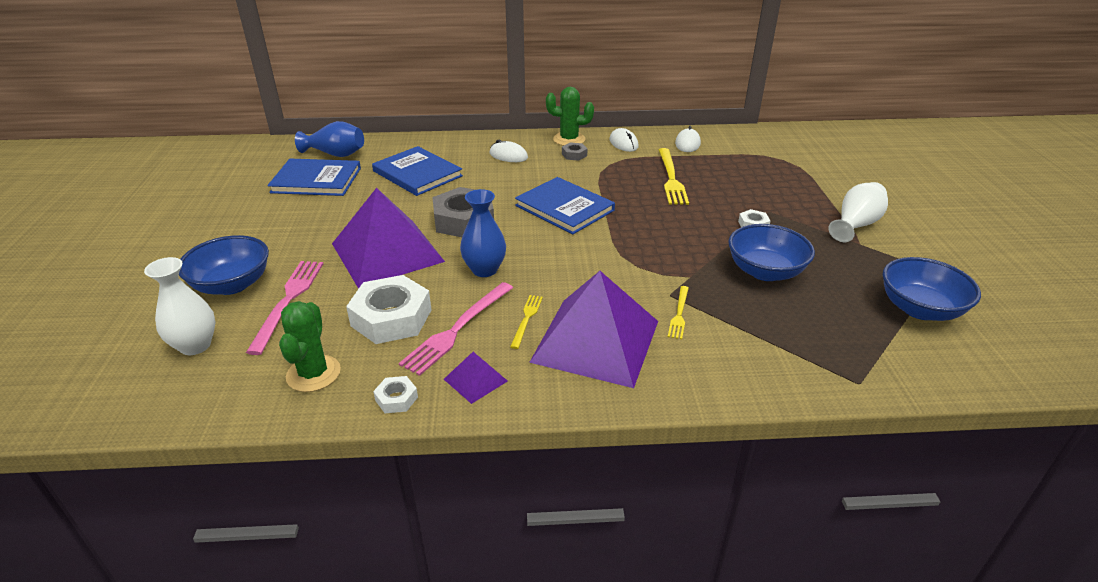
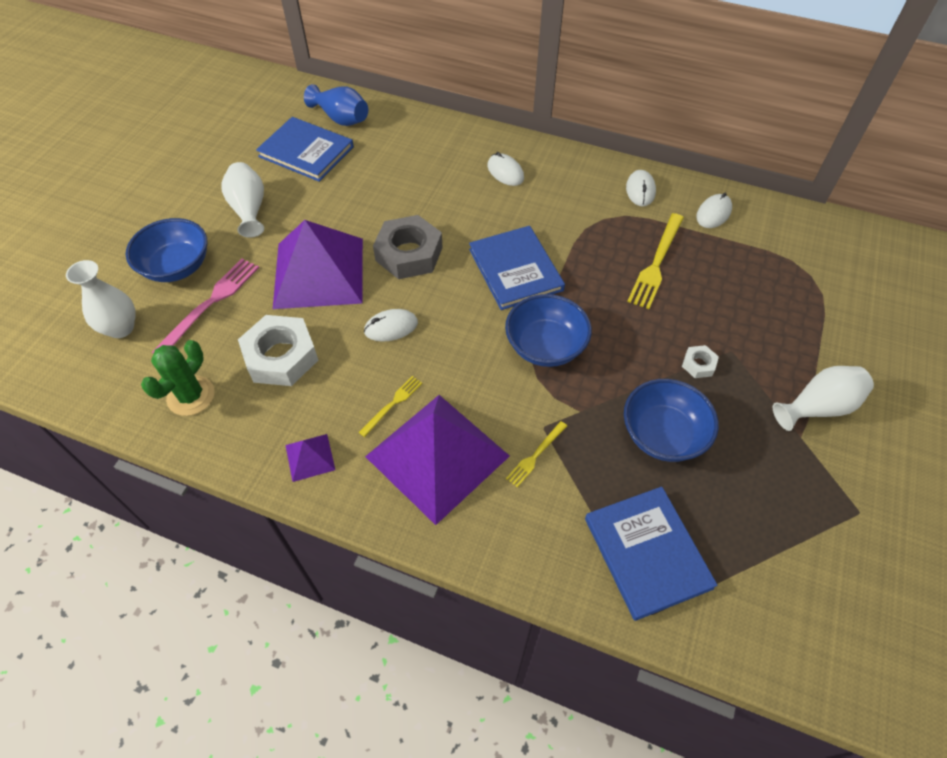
camera: 25 degrees right, 20 degrees up
(285, 228) = (249, 210): none -> white vase
(396, 399) = (238, 450): white nut -> none
(417, 174) = (401, 171): blue book -> blue book (647, 553)
(458, 329) = (328, 392): pink fork -> none
(484, 270) = (391, 327): blue vase -> white mouse
(569, 139) = (584, 166): green cactus -> none
(574, 155) = (574, 192): grey nut -> none
(920, 309) = (794, 552): blue bowl -> blue bowl (545, 346)

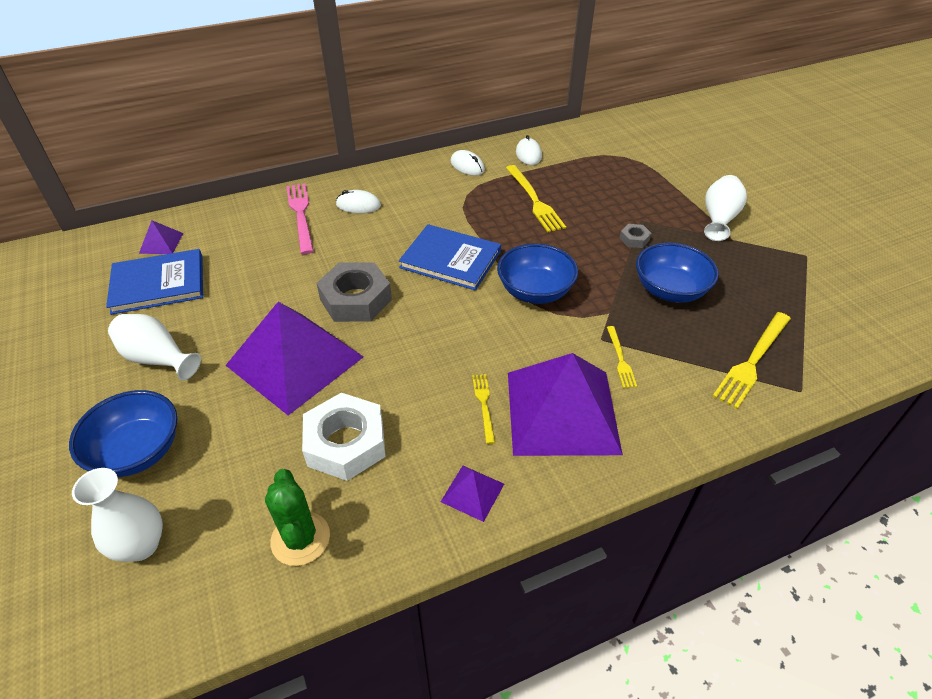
camera: 45 degrees left, 10 degrees down
(210, 304) = (218, 455): pink fork -> pink fork (301, 215)
(341, 118) = (161, 243): blue vase -> purple pyramid
(391, 327) = (410, 356): white mouse -> none
(647, 553) = (753, 360): blue book -> yellow fork
(698, 364) = (634, 239): white nut -> grey nut

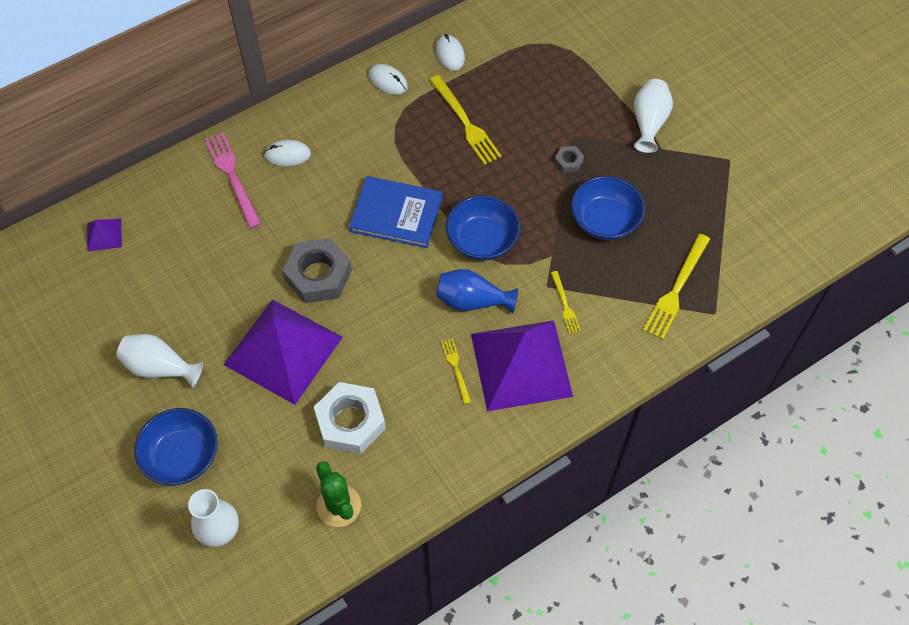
camera: 10 degrees left, 15 degrees up
(158, 284) = (124, 285): blue book -> none
(472, 492) = (461, 447): purple pyramid -> none
(515, 342) = (472, 301): none -> blue vase

